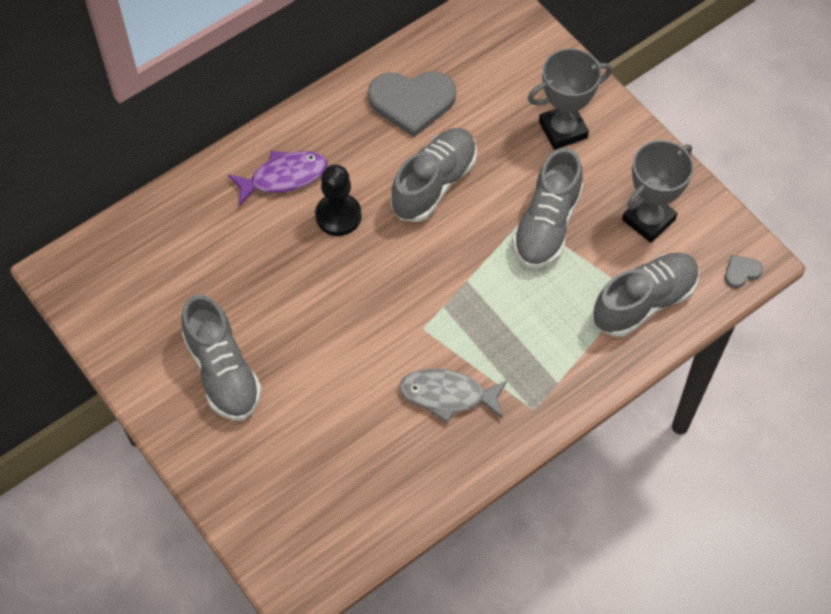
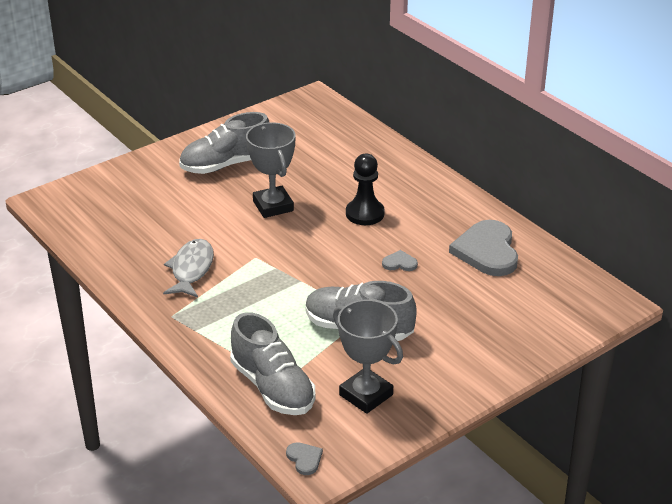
camera: 90 degrees right, 25 degrees down
(284, 177) = (401, 187): purple fish -> none
(434, 184) = (399, 263): grey shoe -> grey heart
(563, 130) = (468, 341): grey trophy -> grey trophy (273, 206)

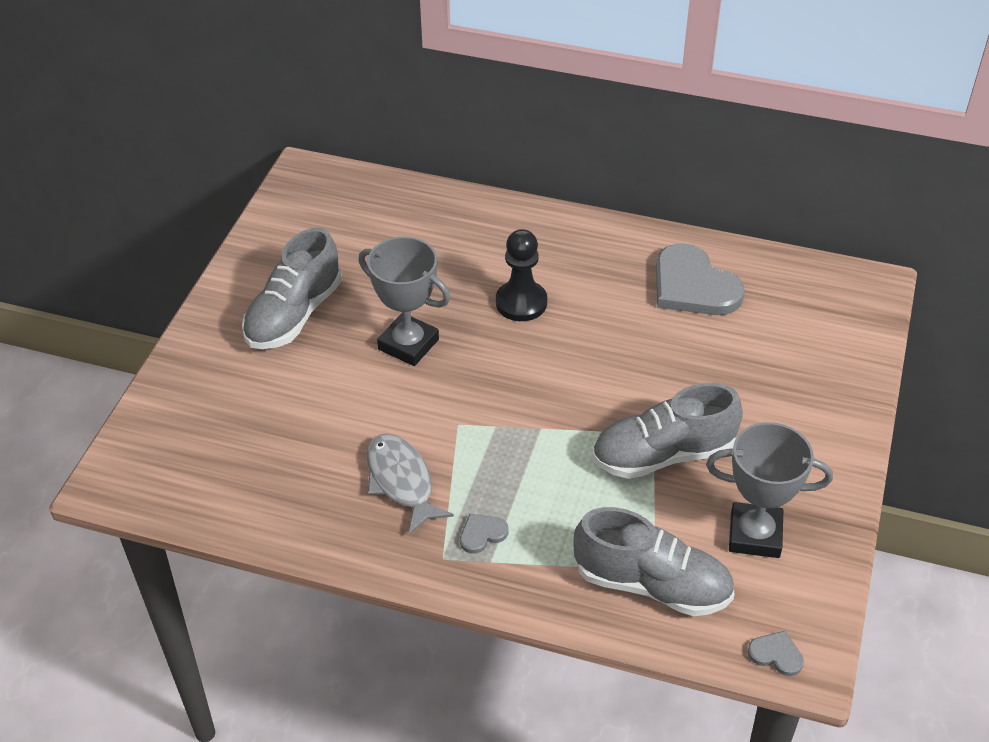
camera: 35 degrees left, 10 degrees up
(399, 263) = (621, 348): grey heart -> grey heart (482, 534)

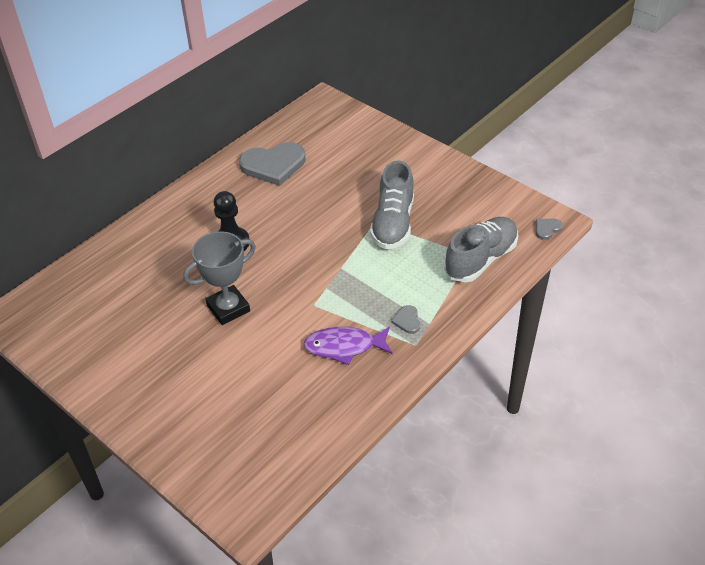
camera: 65 degrees left, 0 degrees up
(294, 315) = (155, 362): grey shoe -> none
(401, 481) = (344, 347): grey fish -> purple fish
(755, 535) = (468, 208): grey trophy -> none

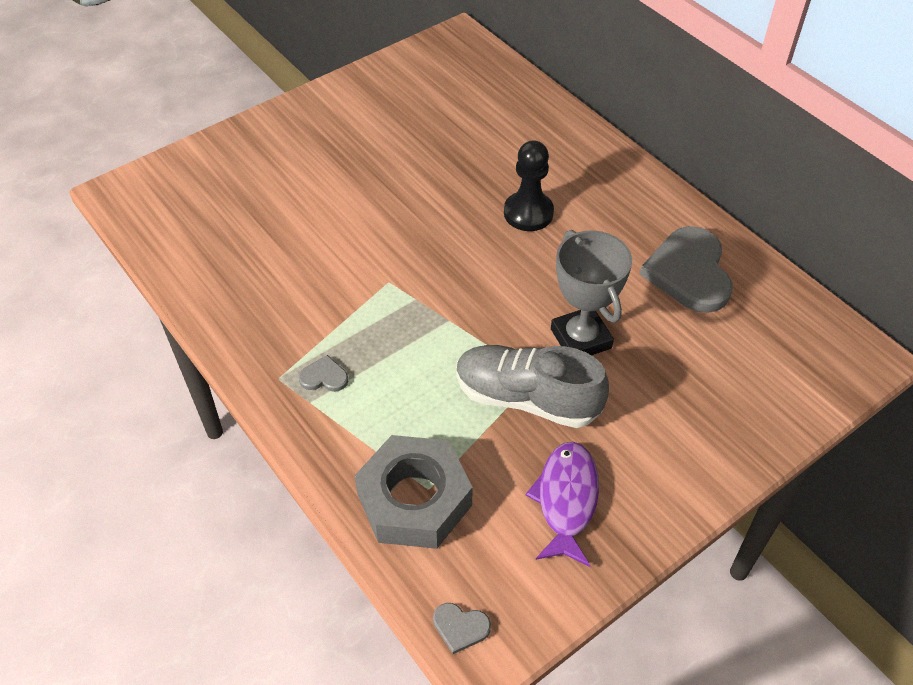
camera: 100 degrees right, 5 degrees up
(228, 308) = (410, 201): grey trophy -> grey trophy (581, 338)
(344, 347) = (305, 302): purple fish -> purple fish (566, 500)
(480, 259) = (414, 500): grey shoe -> grey nut
(547, 229) = (460, 627): grey heart -> grey heart turned 135 degrees clockwise

